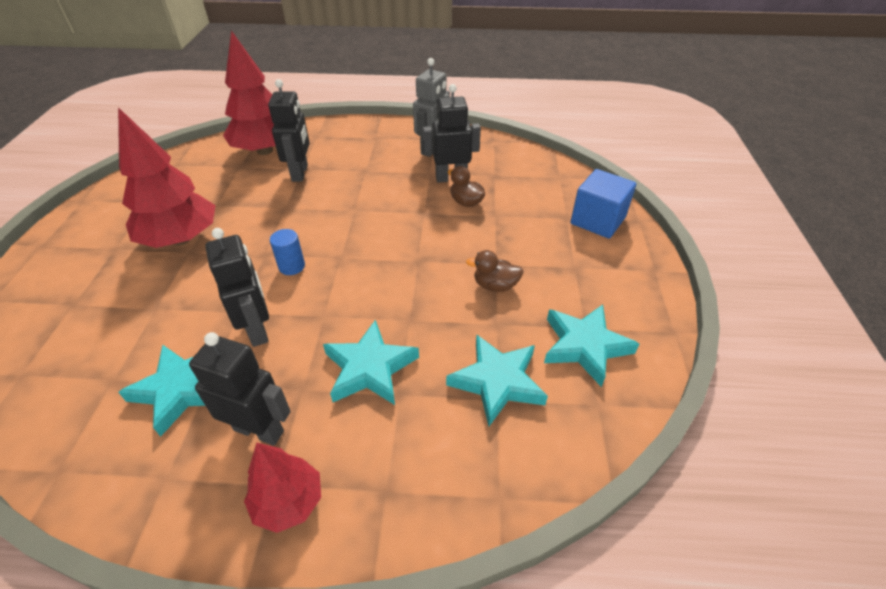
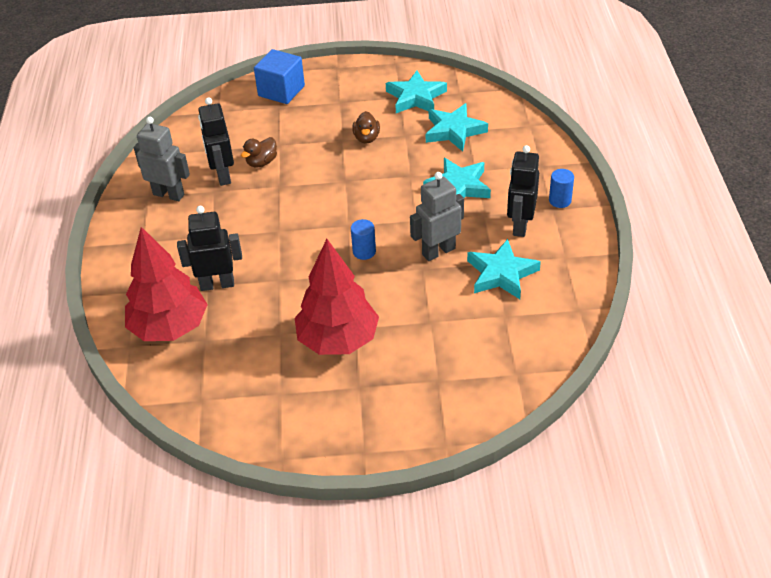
camera: 95 degrees left, 0 degrees up
(258, 330) = (438, 251): black robot -> grey robot
(288, 502) = (560, 200): red tree -> blue cylinder

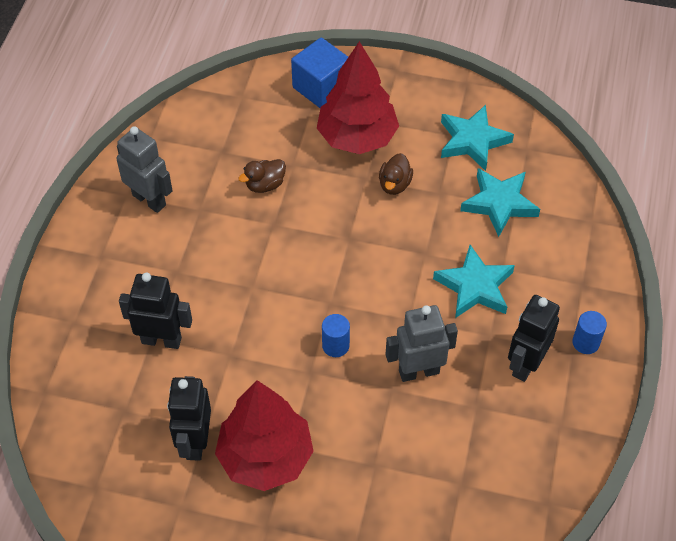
camera: 15 degrees right, 10 degrees up
(169, 327) = (93, 382): red tree -> red tree (357, 138)
(223, 175) = (216, 191): black robot -> black robot (195, 442)
(501, 274) = (478, 425): turquoise star -> none

